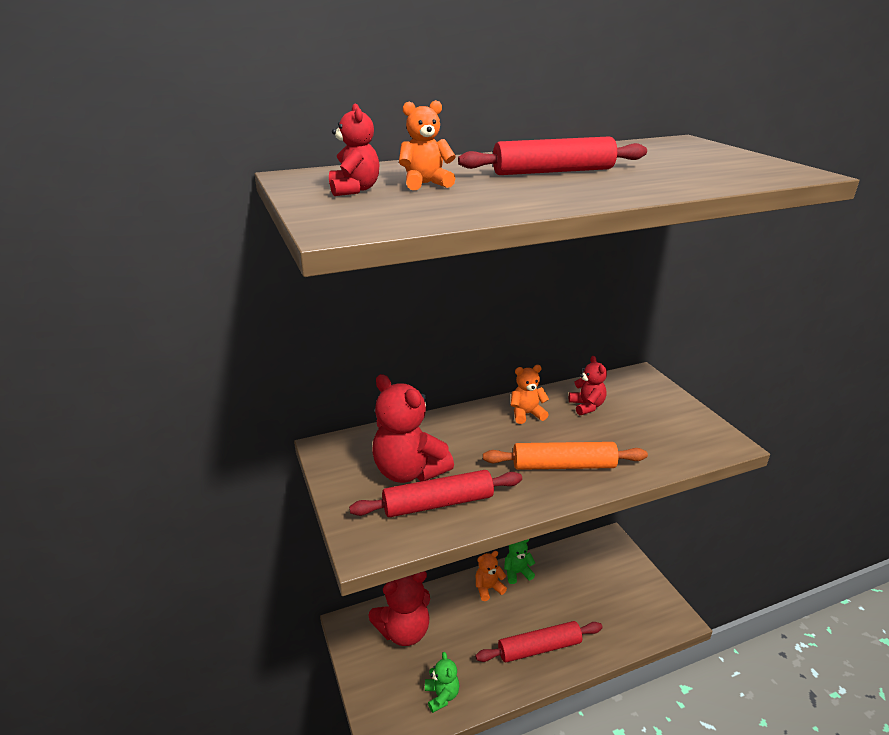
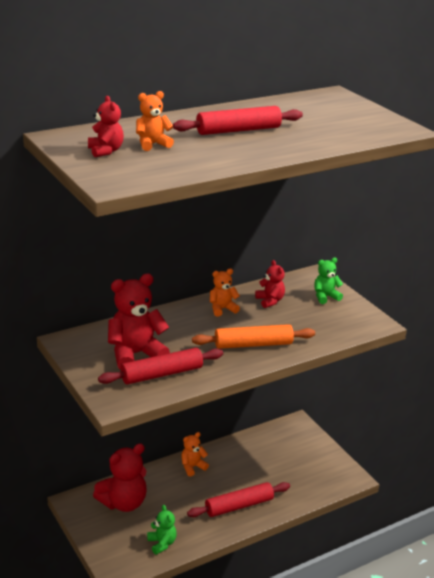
camera: 10 degrees left, 0 degrees up
(409, 471) = (135, 354): red teddy bear -> red teddy bear turned 120 degrees clockwise
(517, 573) = (217, 454): green teddy bear -> green teddy bear (325, 297)

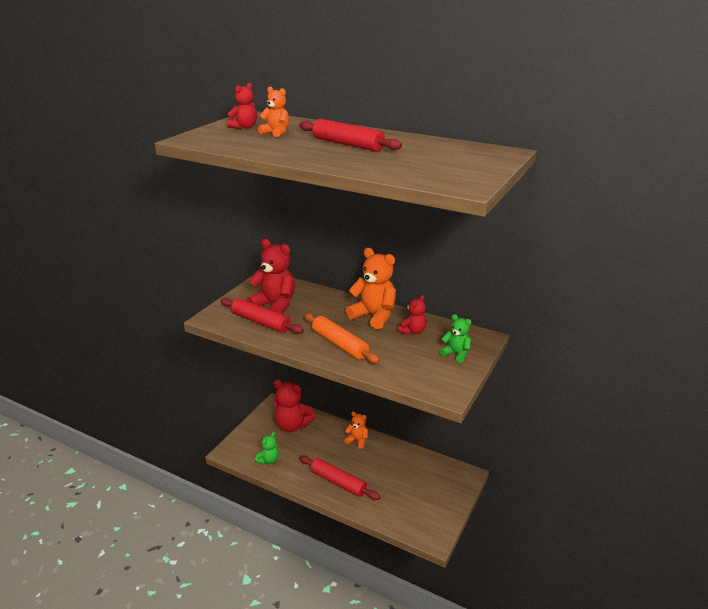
camera: 60 degrees right, 0 degrees up
(222, 309) = (374, 316): orange teddy bear -> orange teddy bear, size x1.82

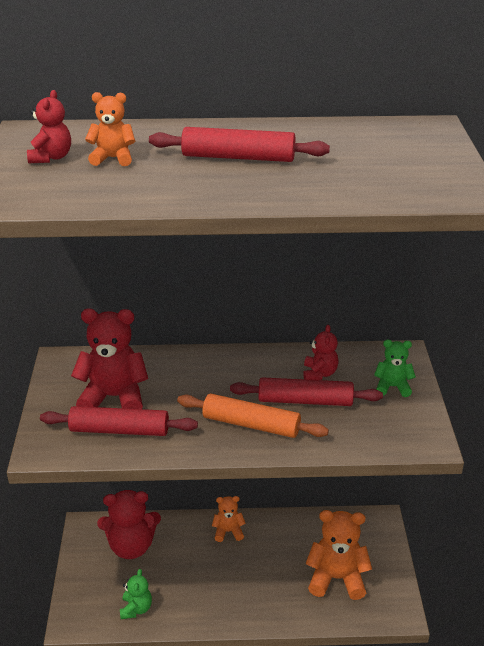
camera: 30 degrees left, 5 degrees up
(338, 482) = (246, 597): red rolling pin -> red rolling pin (305, 400)
(374, 316) = (255, 368): orange teddy bear -> orange teddy bear (336, 578)

